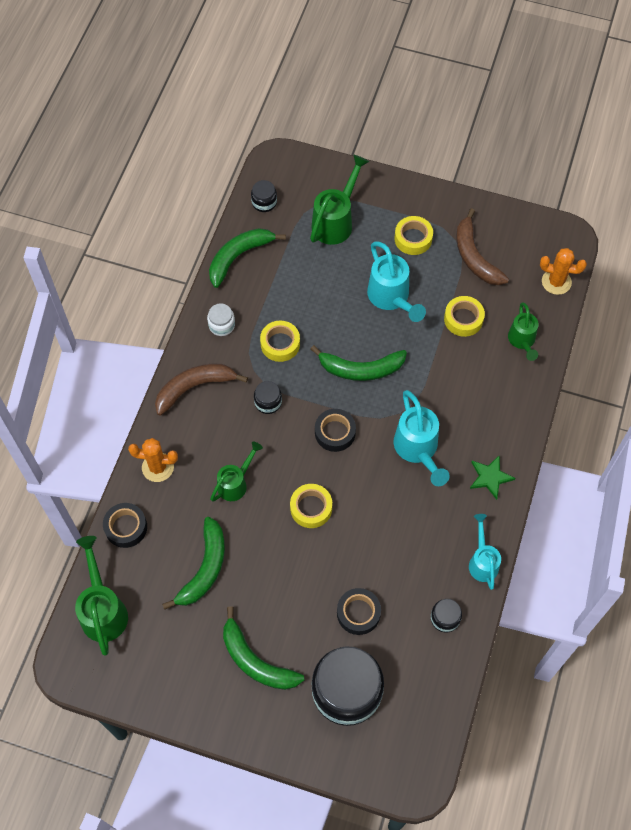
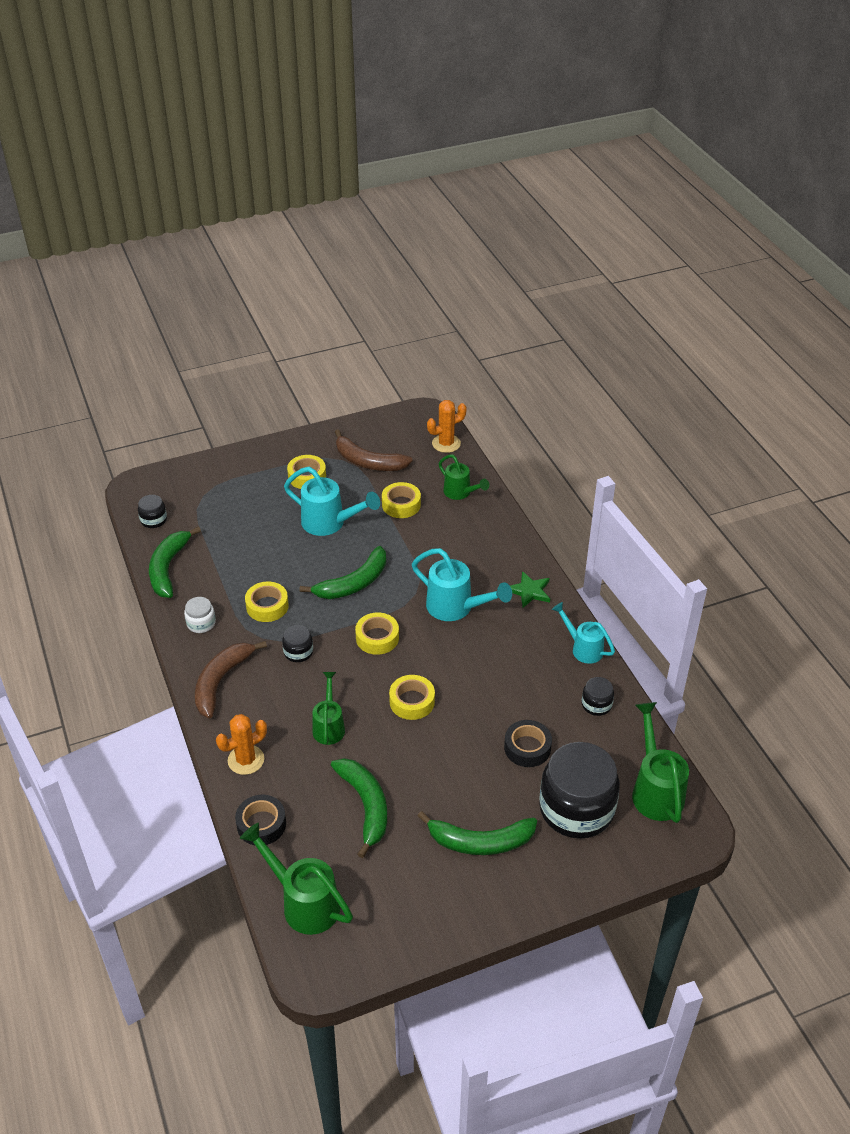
camera: 40 degrees left, 20 degrees down
(335, 432) = (377, 638): black tape -> yellow tape
(336, 221) = (230, 499): green watering can -> green watering can (655, 789)

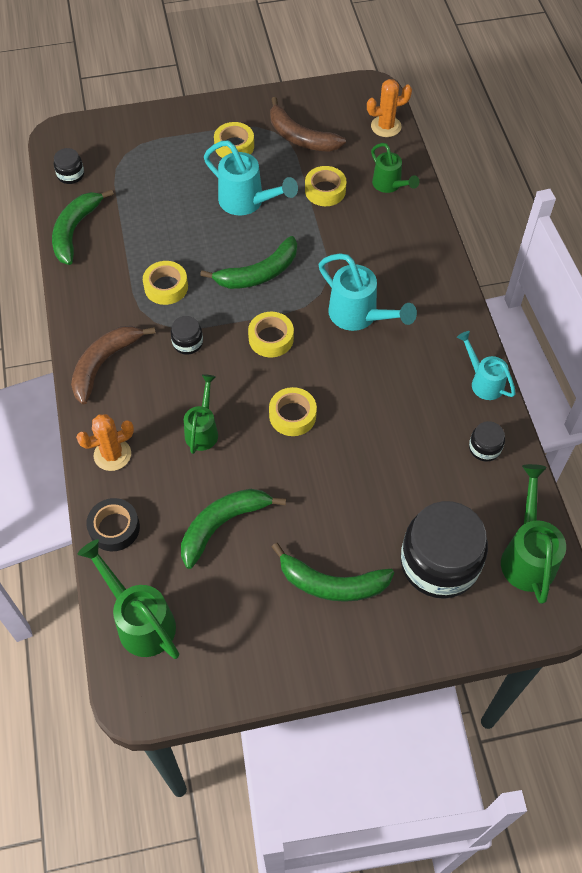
camera: 10 degrees right, 15 degrees up
(201, 623) = (96, 296): white jar -> none
(366, 806) = (223, 525): green banana -> green banana turned 120 degrees counterclockwise
(527, 748) = (402, 486): black tape -> none
(529, 591) = (440, 308): green star -> none

